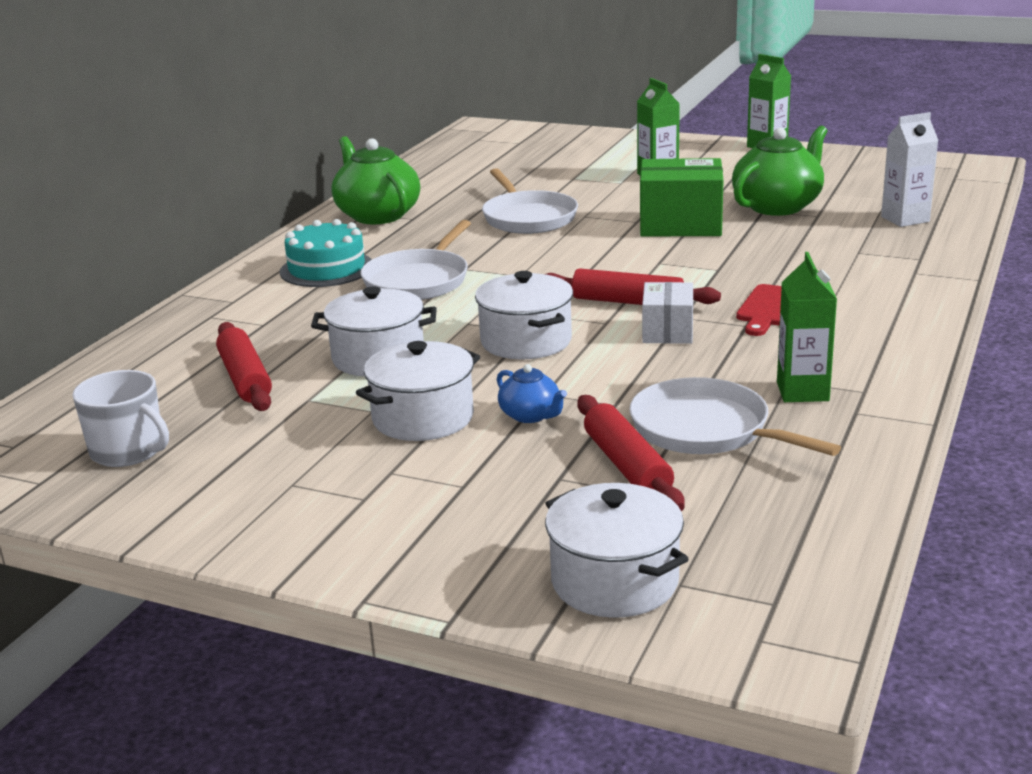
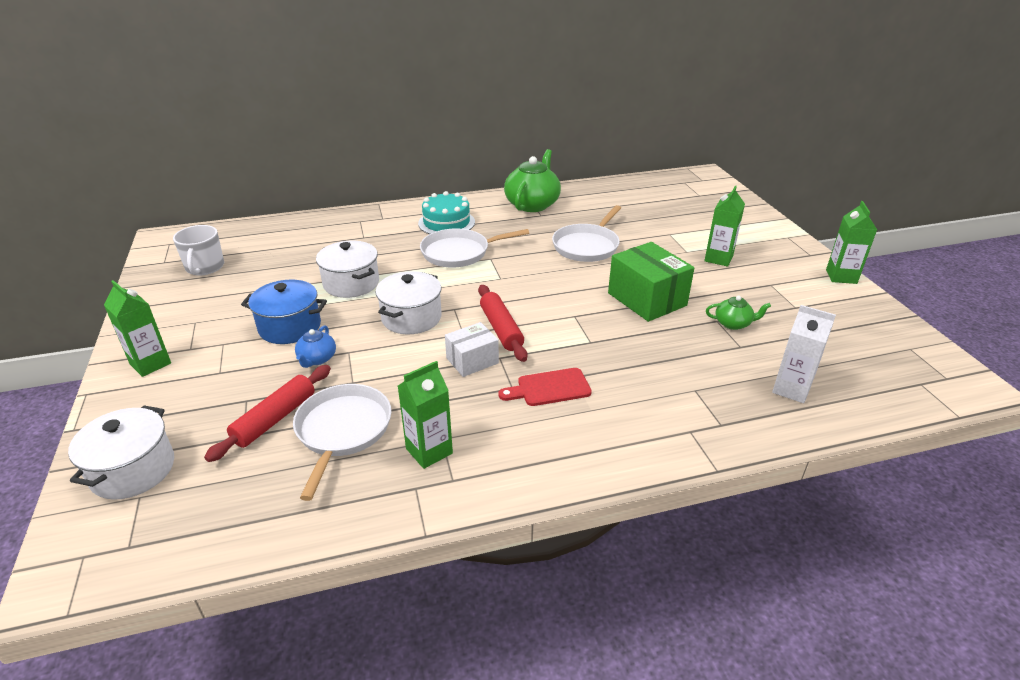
camera: 50 degrees right, 10 degrees up
(245, 378) = (298, 260): red rolling pin -> none
(357, 535) = (150, 364): none -> green carton
(423, 418) = (290, 327): white pot -> blue pot
(778, 206) = (733, 324): green teapot -> green teapot, size x0.50

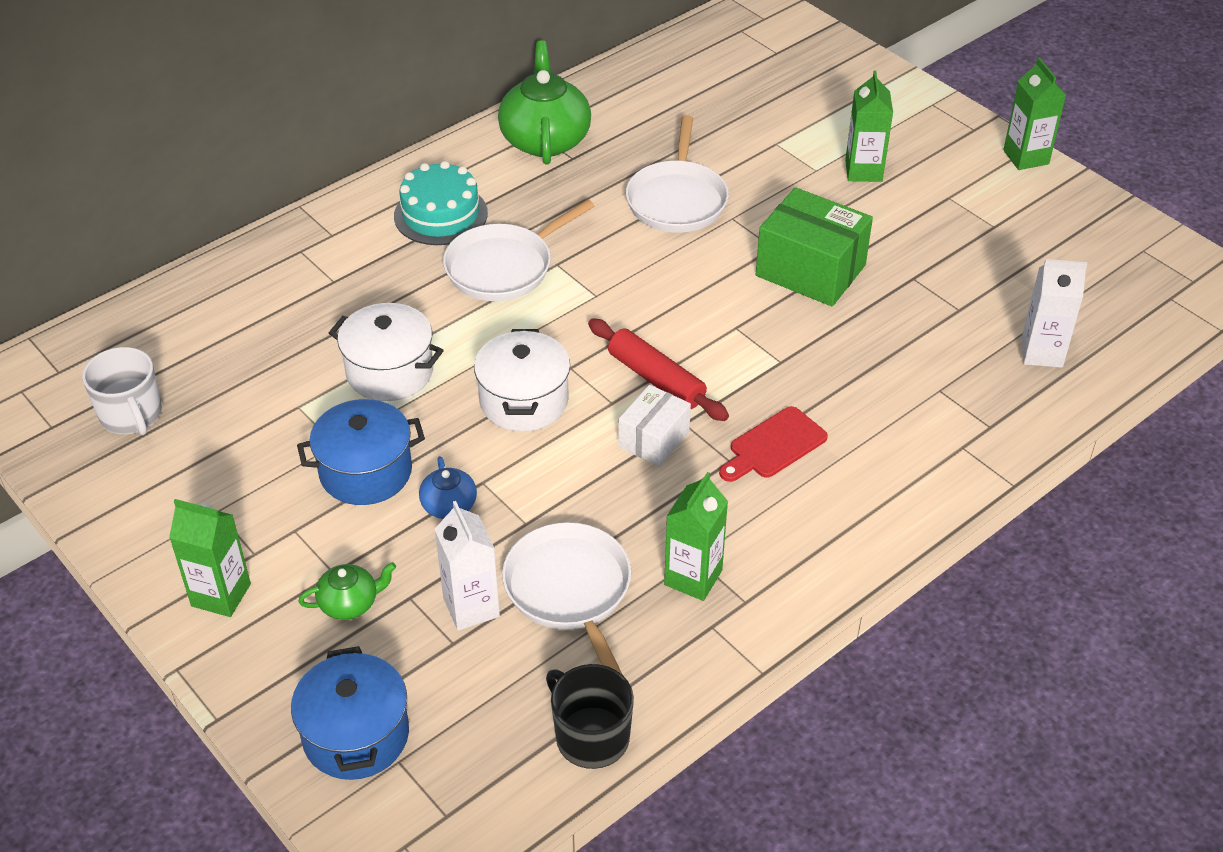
camera: 25 degrees left, 10 degrees up
(133, 470) = (356, 735): white pot -> blue pot
(269, 532) = (590, 737): none -> black mug
(275, 419) = (471, 607): red rolling pin -> white carton
(733, 324) = (934, 276): green teapot -> green teapot (350, 603)

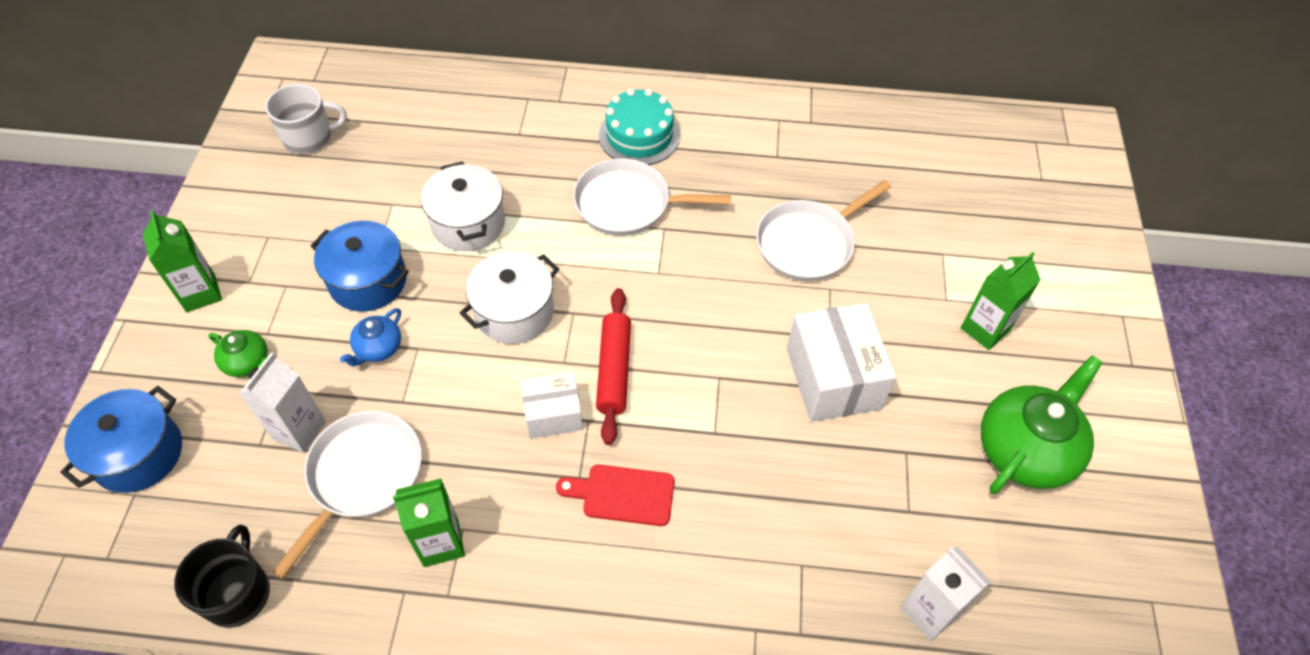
camera: 45 degrees right, 10 degrees up
(131, 415) = (309, 137): white mug -> white mug turned 120 degrees counterclockwise
(545, 139) = (777, 129): green teapot -> green teapot (1026, 449)
(810, 270) = (833, 378): green box -> white box
(1026, 157) = (1149, 426): green carton -> none

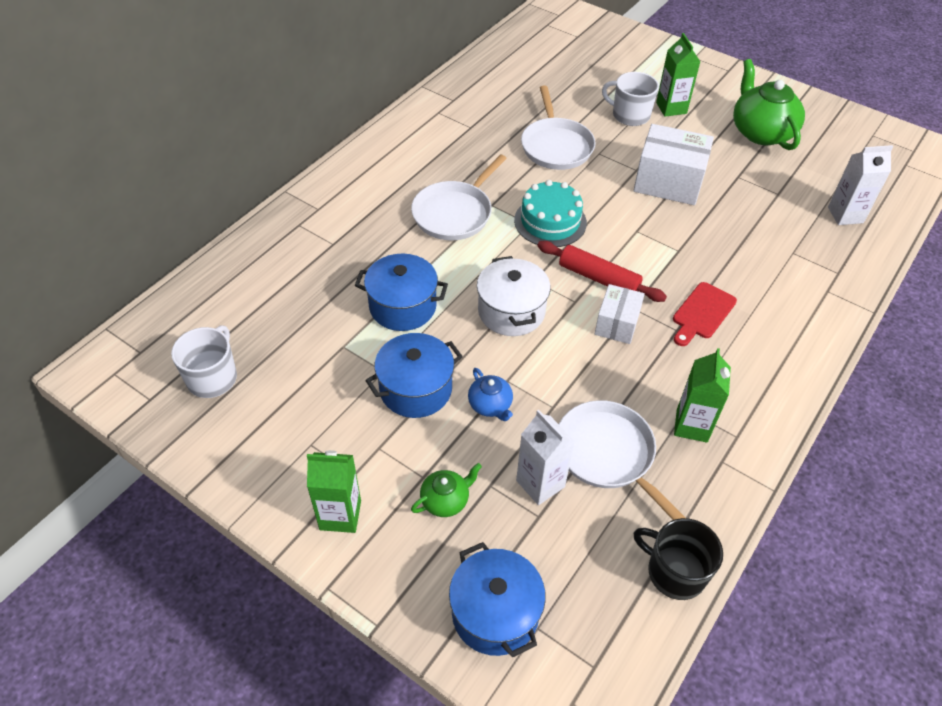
camera: 60 degrees left, 5 degrees down
(468, 223) = (402, 306): white pot -> blue pot
(639, 135) = (393, 181): turquoise cake -> turquoise cake (550, 221)
(930, 291) = (629, 115): none -> white mug

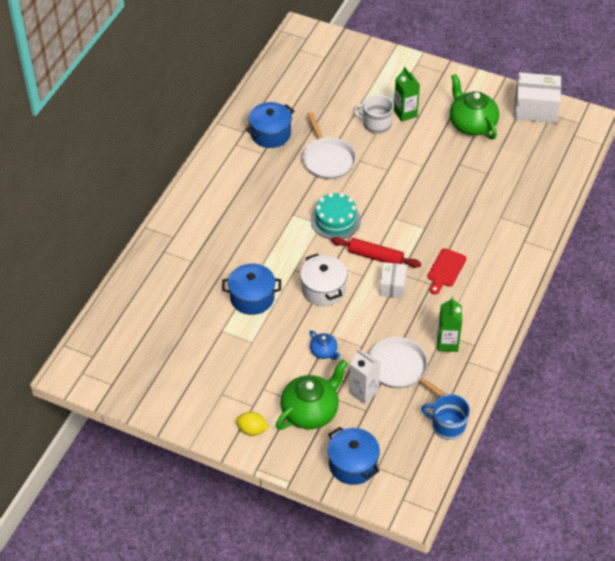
camera: 10 degrees left, 0 degrees up
(213, 377) = (146, 364): white mug -> none
(340, 515) = (252, 430): green carton -> yellow lemon
(415, 389) = (275, 350): blue pot -> blue pot (270, 134)
(446, 500) = (311, 411): green teapot -> green teapot, size x2.01
(454, 213) = (269, 225): white pan -> none
(668, 182) = (411, 176): white box -> white box (535, 108)
(674, 572) = (447, 426): black mug -> blue mug
(845, 215) = (533, 182): white carton -> none

